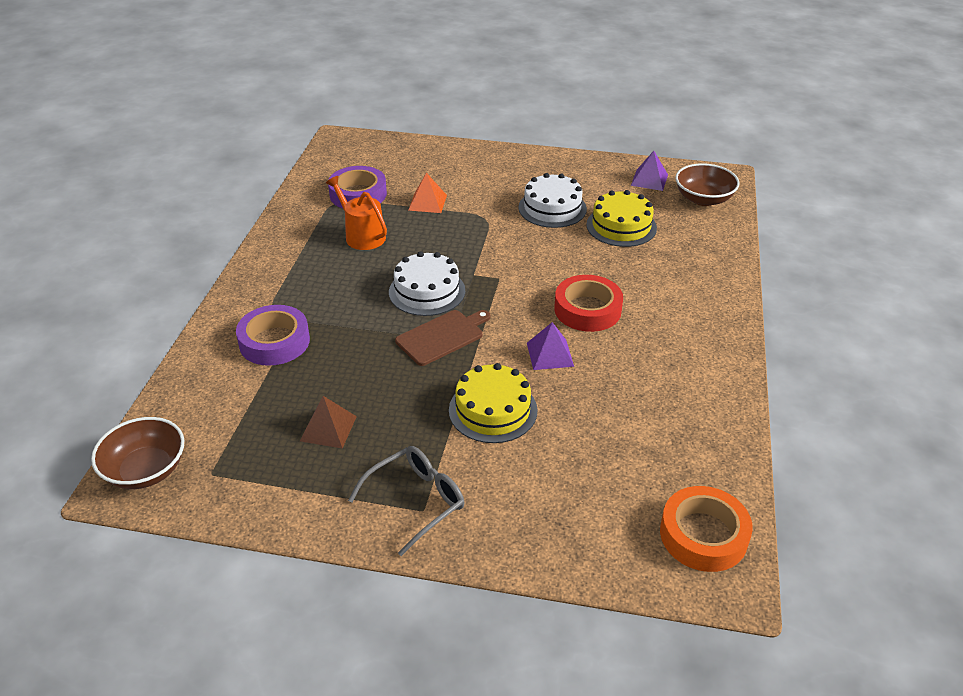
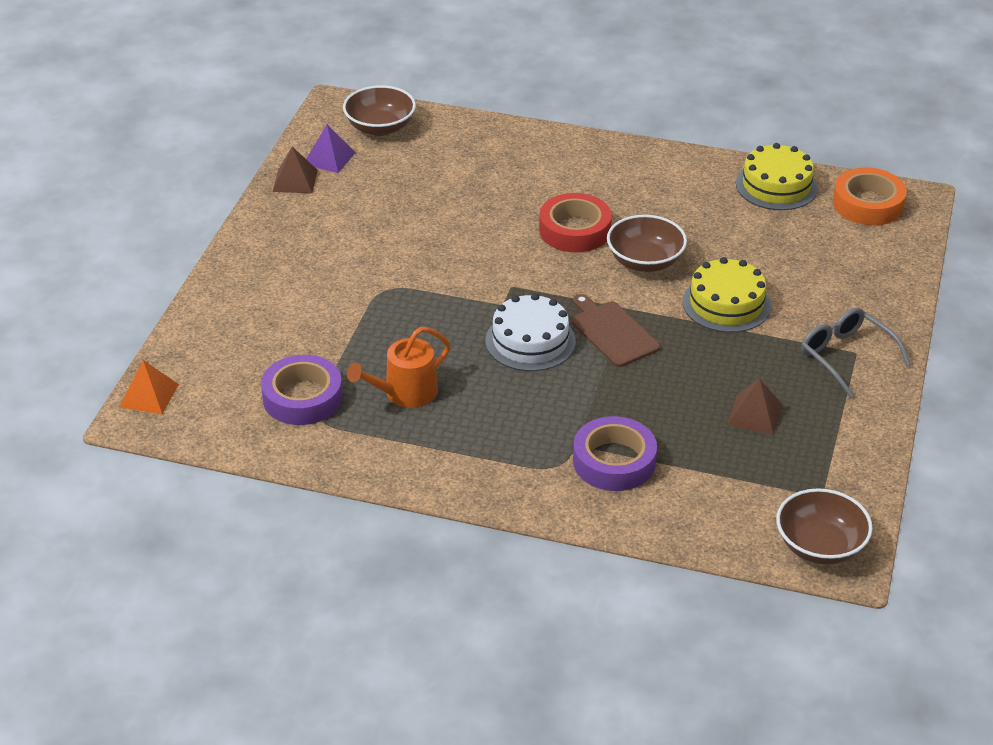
camera: 85 degrees left, 0 degrees up
(427, 202) = (338, 335): orange pyramid -> orange pyramid (149, 395)
(550, 354) = (645, 261): purple pyramid -> brown bowl
(552, 208) = (375, 235): white cake -> none
(613, 168) = (295, 180): none -> brown pyramid
(621, 226) = (423, 190): yellow cake -> yellow cake (776, 186)

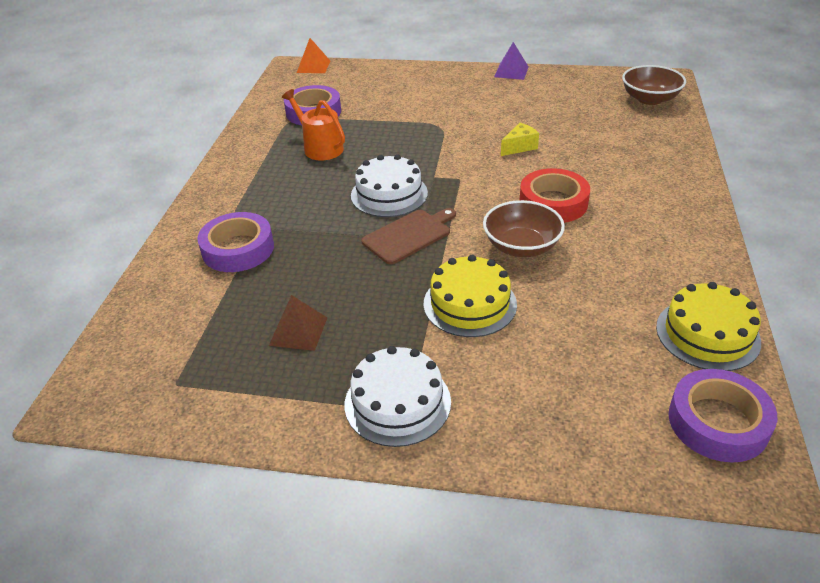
camera: 85 degrees right, 0 degrees up
(295, 180) = (557, 77): brown pyramid -> none
(329, 158) = (594, 85): purple pyramid -> purple pyramid (511, 72)
(457, 235) = (519, 147): none -> yellow cheese
(820, 546) = (105, 384): brown bowl -> none
(847, 357) = (397, 402): grey glasses -> white cake
(868, 204) = (718, 422): orange tape -> purple tape

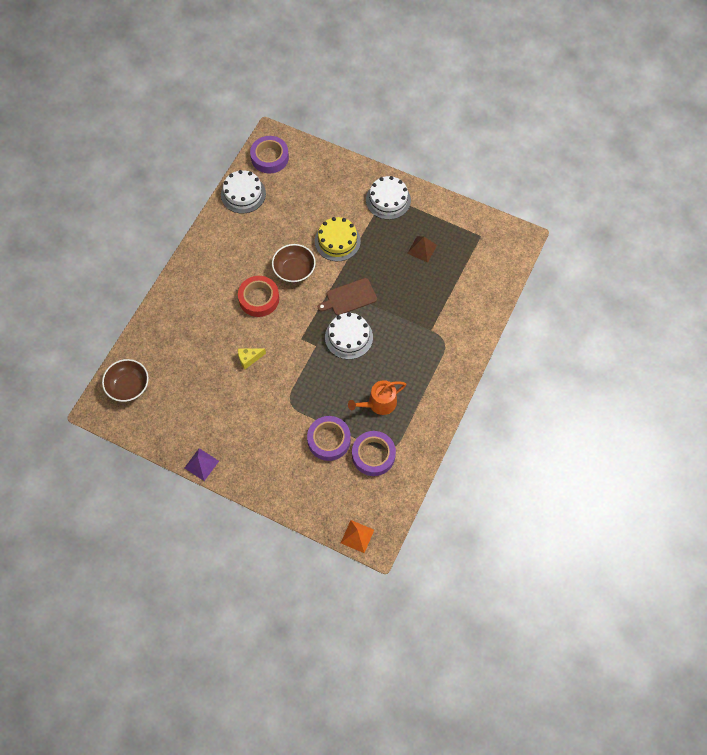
camera: 165 degrees left, 25 degrees up
(238, 249) = (445, 316): purple tape -> purple tape (329, 440)
(320, 147) = (379, 403): orange watering can -> orange watering can turned 90 degrees clockwise
(707, 334) = (243, 194): yellow cake -> white cake

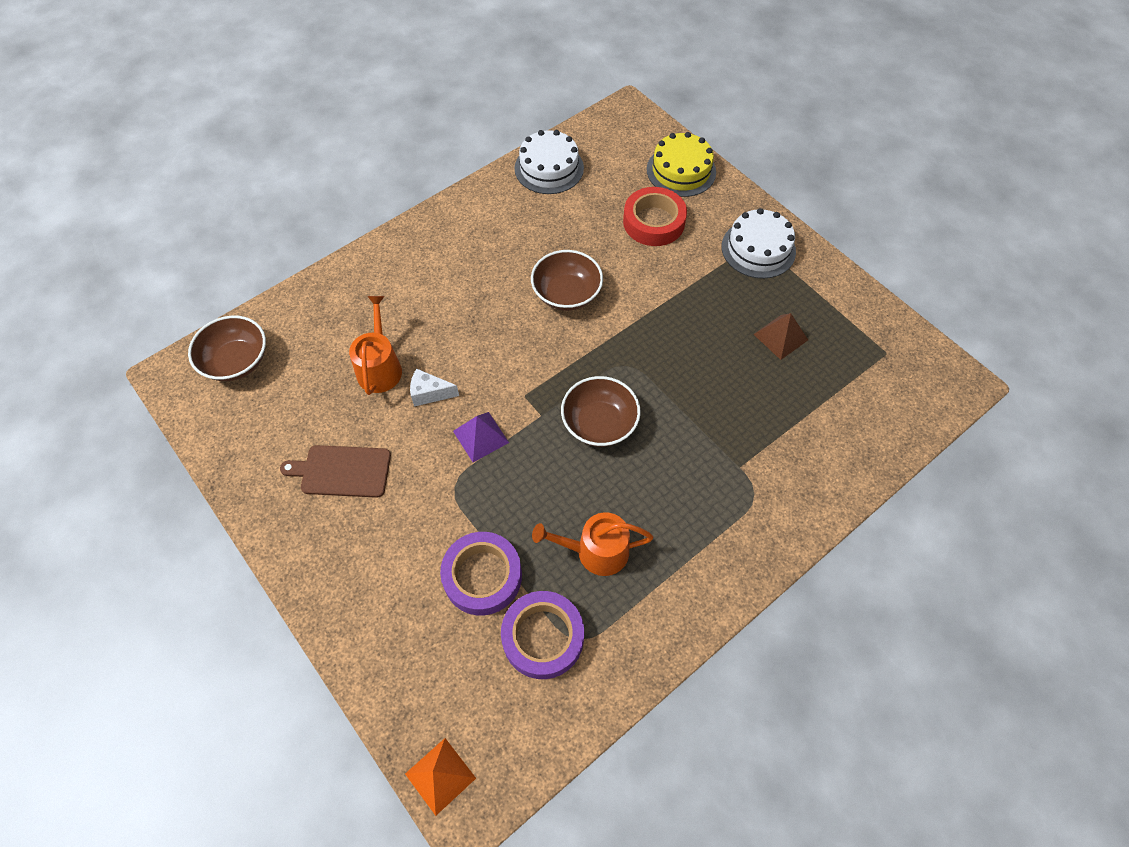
camera: 25 degrees right, 5 degrees down
(201, 464) = (264, 524): purple pyramid -> purple pyramid (481, 436)
(213, 356) = (380, 367): none -> orange watering can
(249, 359) = (430, 393): yellow cheese -> white cheese
(259, 298) = (493, 313): red tape -> red tape (653, 222)
(270, 157) = (611, 136): purple tape -> none
(337, 241) = (652, 277): yellow cake -> yellow cake (681, 171)
(348, 337) = (599, 423): white cake -> brown bowl
(349, 297) = (630, 364): brown cutting board -> brown cutting board (342, 471)

